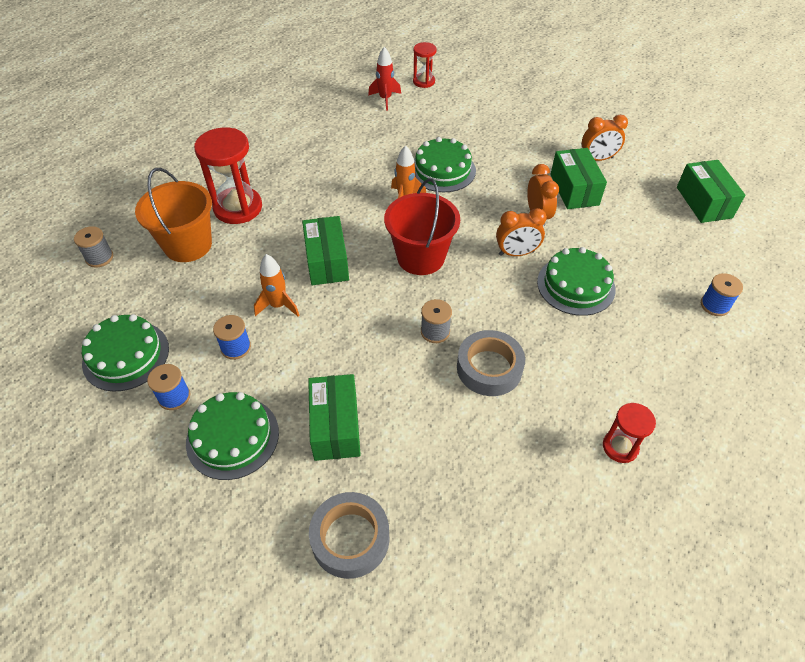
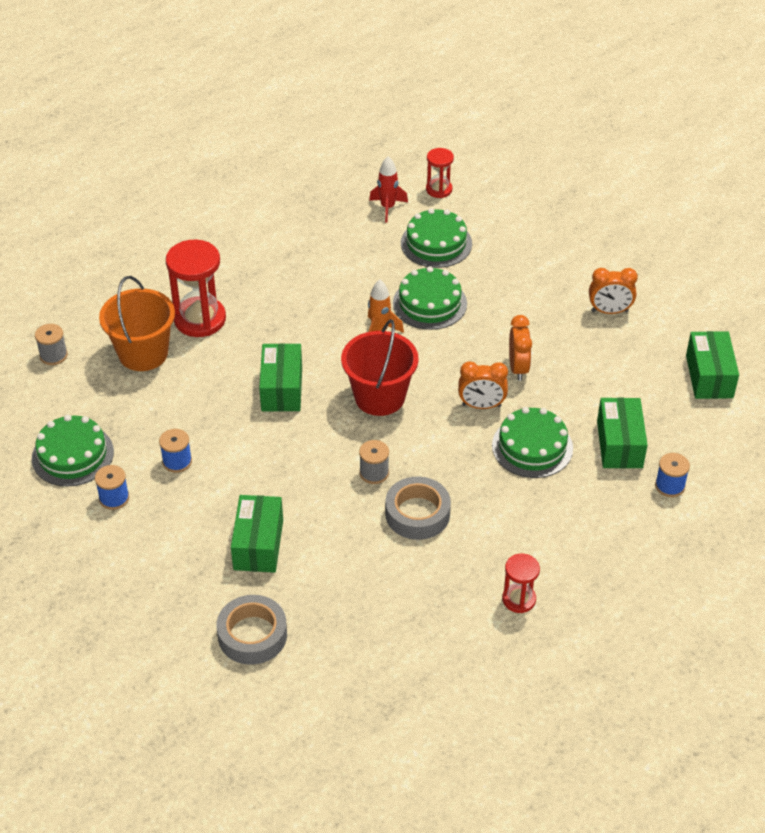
camera: 10 degrees right, 5 degrees down
(232, 437) = (163, 540): green cake -> green cake (436, 243)
(278, 306) = (224, 427): orange rocket -> none
(574, 190) = (569, 344): green box -> green box (619, 444)

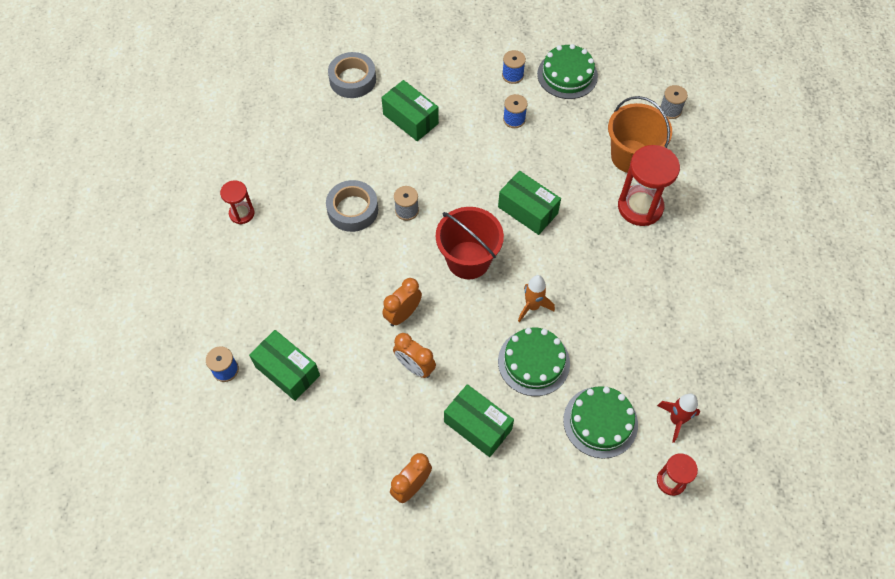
camera: 130 degrees right, 15 degrees up
(532, 447) = (339, 315): green cake -> none
(709, 376) = (282, 495): green box -> green box (478, 426)

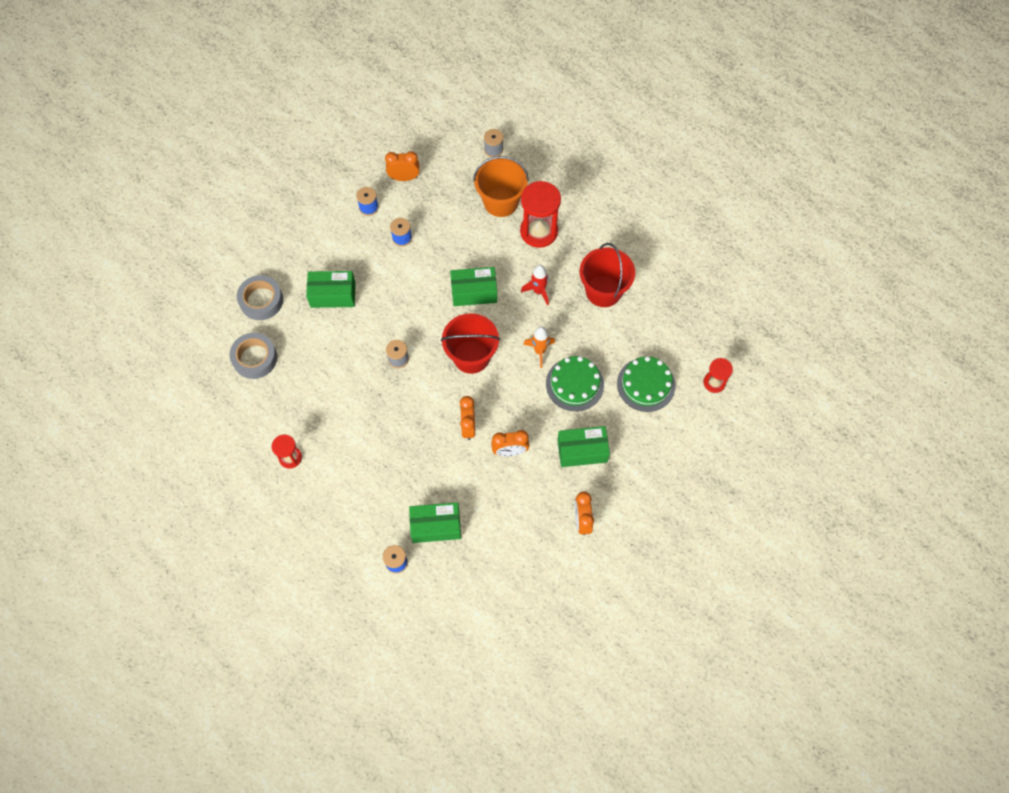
camera: 45 degrees left, 5 degrees up
(353, 210) = (362, 389): grey tape -> grey tape (255, 358)
(567, 75) = (404, 178): green cake -> orange clock
(647, 305) = (603, 291): none -> red bucket
(676, 420) = (684, 345): red rocket -> red rocket (538, 291)

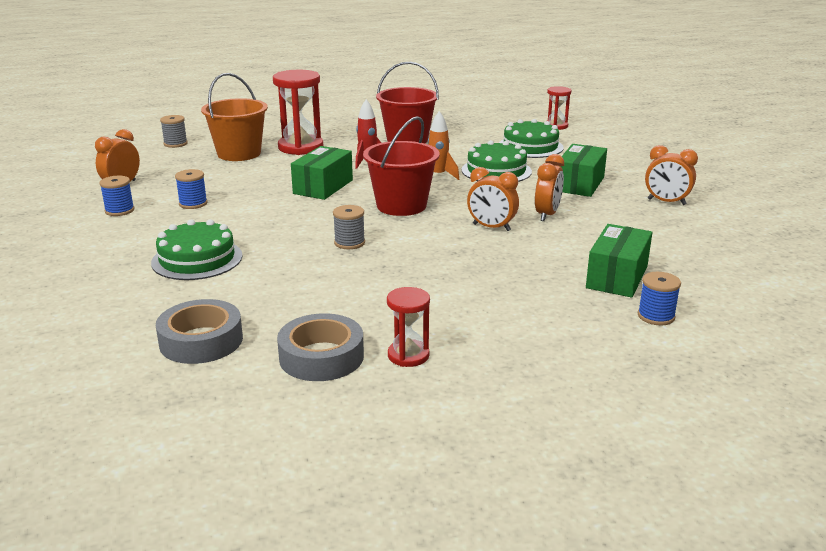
camera: 60 degrees left, 40 degrees down
(261, 300) = (117, 310): grey tape -> grey tape (321, 357)
(333, 295) = (197, 259): green box -> green cake

